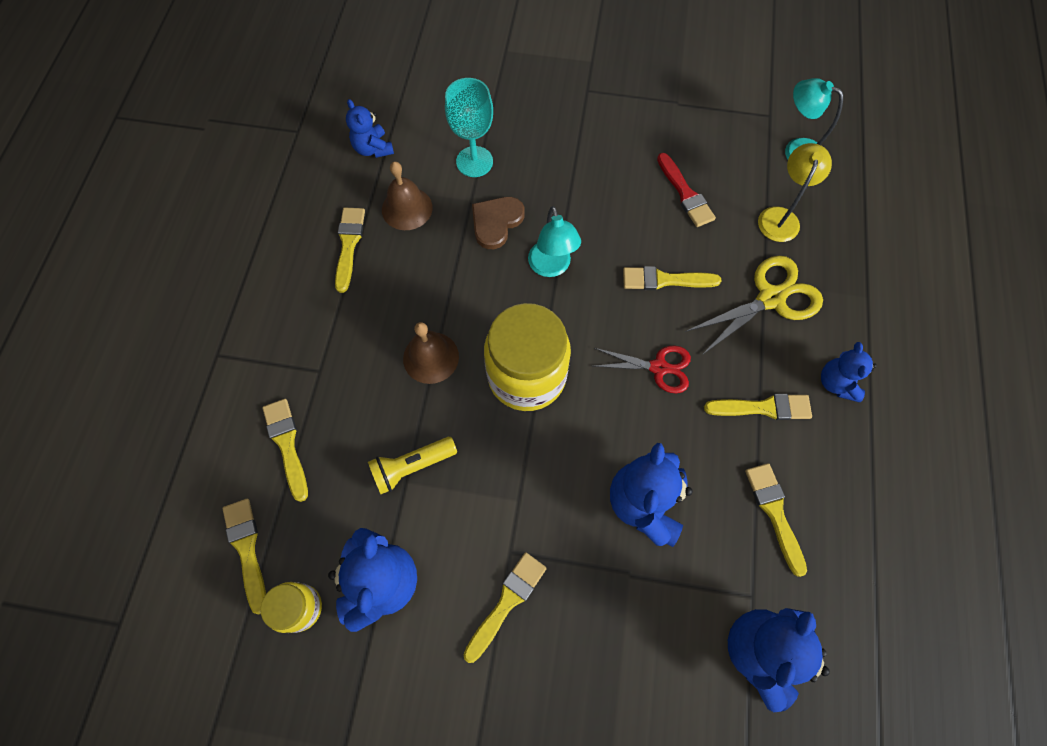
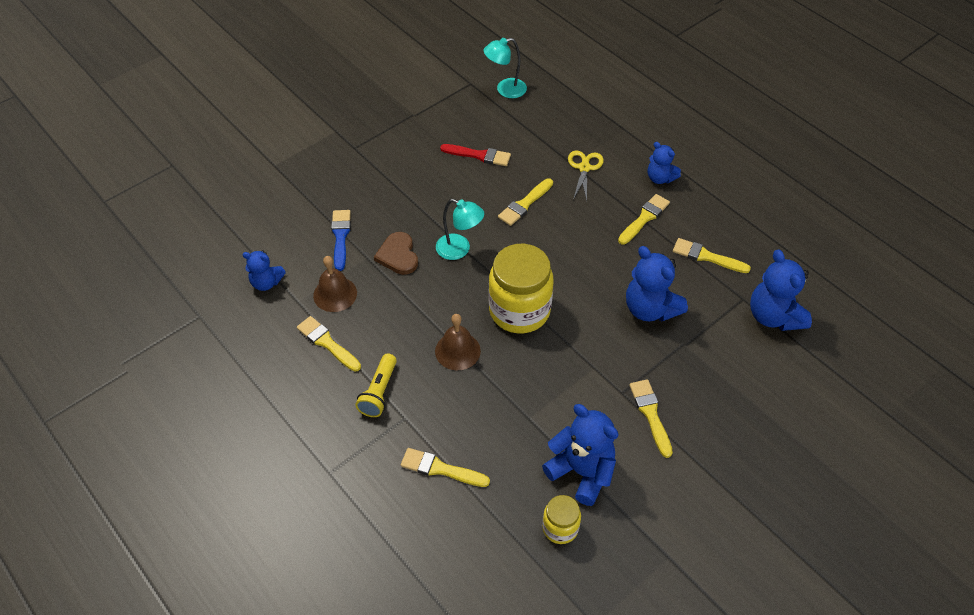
camera: 50 degrees left, 15 degrees down
(247, 549) = (493, 536): yellow brush -> none
(411, 466) = (522, 408): yellow flashlight -> yellow flashlight (379, 392)
(474, 162) = (340, 237): turquoise goblet -> blue brush
(658, 367) = (576, 246): red scissors -> none
(770, 298) = (584, 168): yellow scissors -> yellow scissors, size x0.66
(780, 217) = (539, 127): yellow lamp -> none

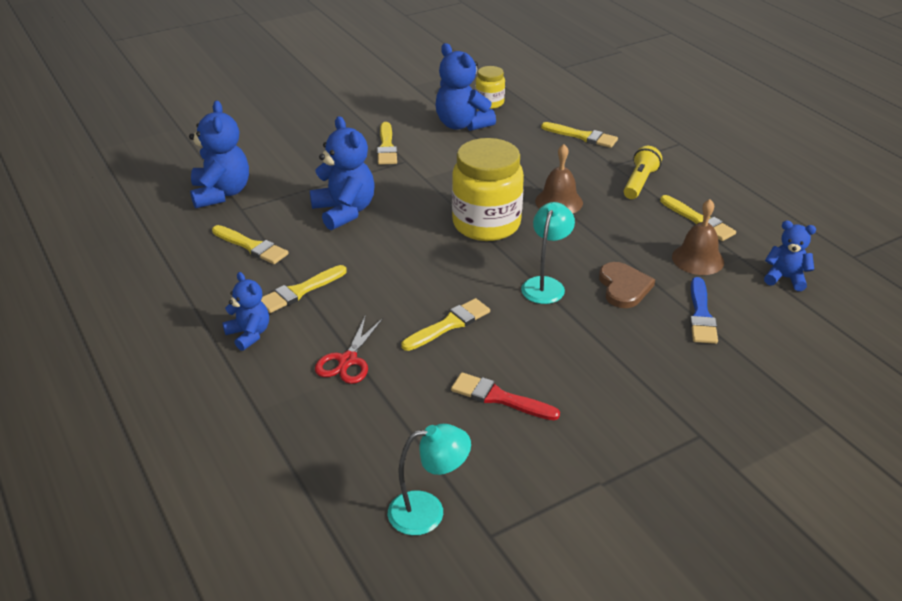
camera: 170 degrees left, 15 degrees down
(459, 249) = (545, 285): turquoise lamp -> turquoise lamp turned 75 degrees clockwise
(584, 168) = (347, 360): yellow scissors -> red scissors

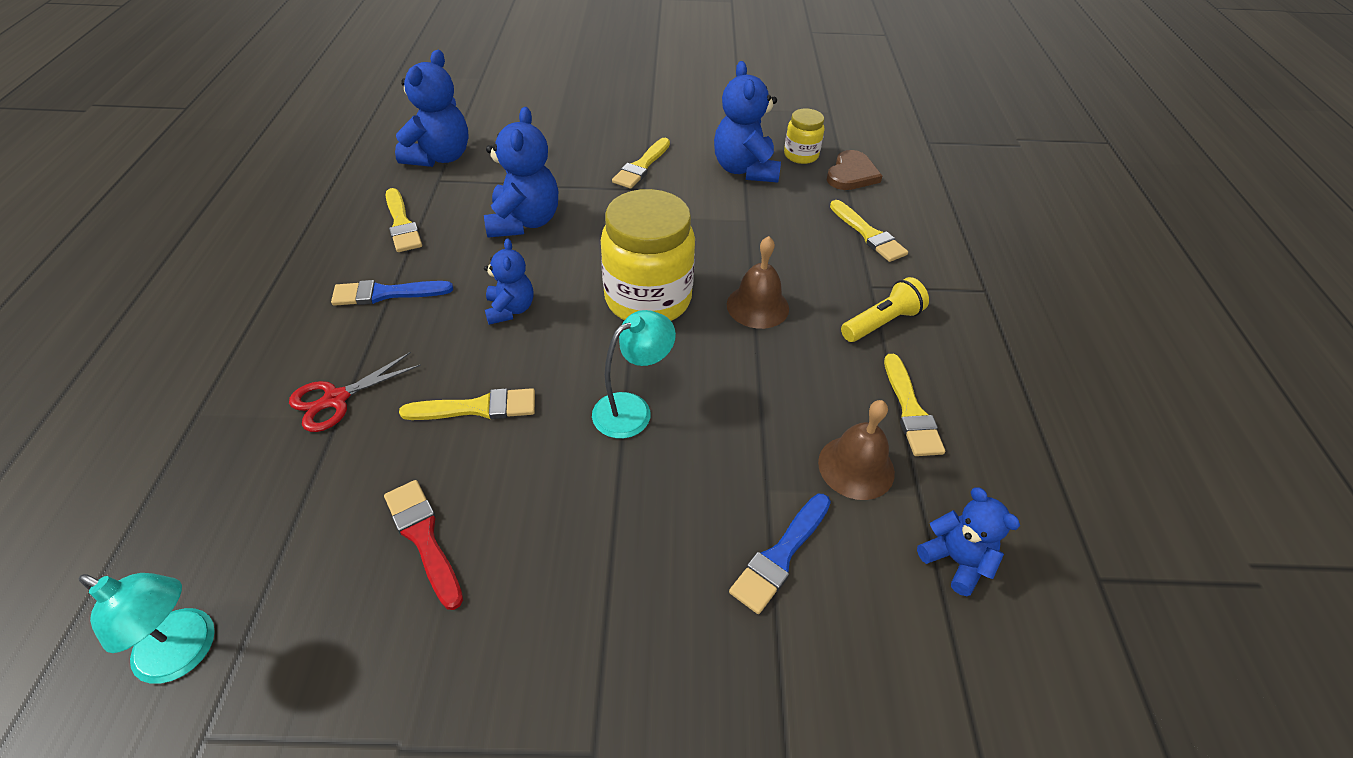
camera: 30 degrees right, 10 degrees up
(249, 334) = (290, 320): blue teddy bear -> blue teddy bear (510, 309)
(299, 291) = (386, 293): yellow brush -> blue brush
(624, 287) = (720, 460): brown heart -> brown heart (851, 174)

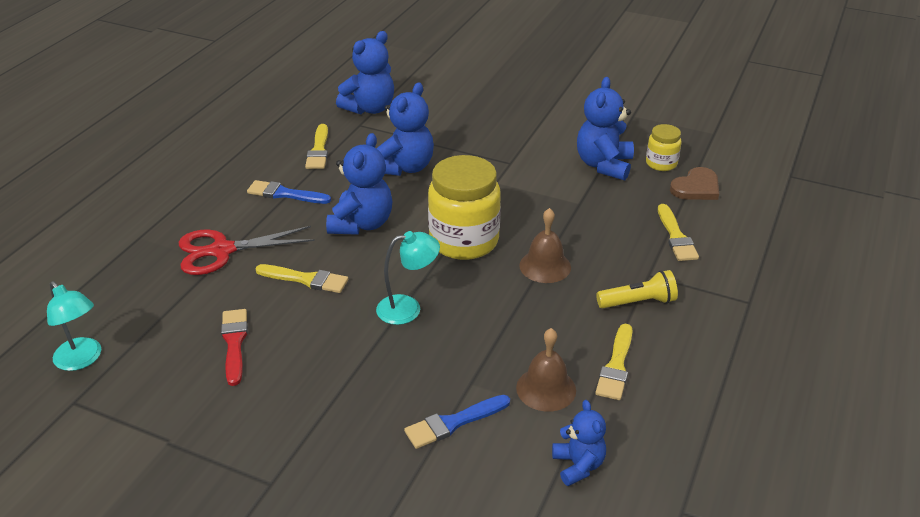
camera: 25 degrees right, 10 degrees down
(336, 399) = (222, 251): red scissors -> red scissors, size x1.51
(510, 309) = (362, 224): blue teddy bear -> blue teddy bear, size x1.66
(641, 166) = (519, 145): yellow brush -> none

